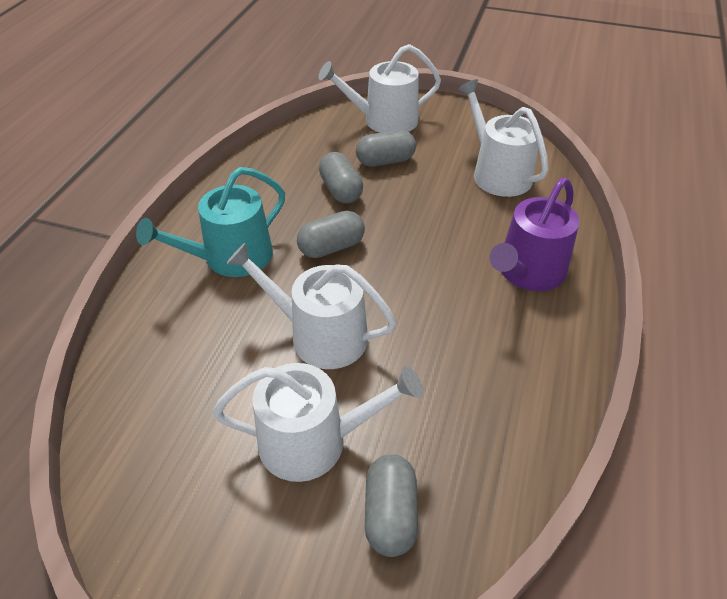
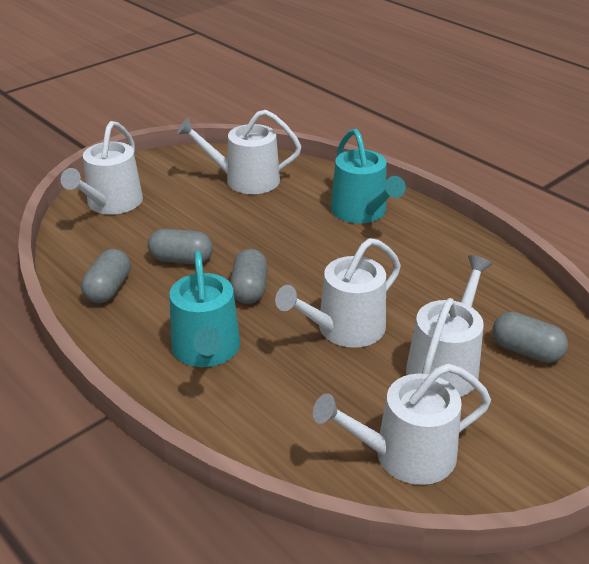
camera: 60 degrees left, 10 degrees down
(159, 454) = (404, 455): none -> white watering can
(385, 161) = (169, 223): grey capsule -> grey capsule (108, 289)
(527, 272) = (362, 212): purple watering can -> turquoise watering can

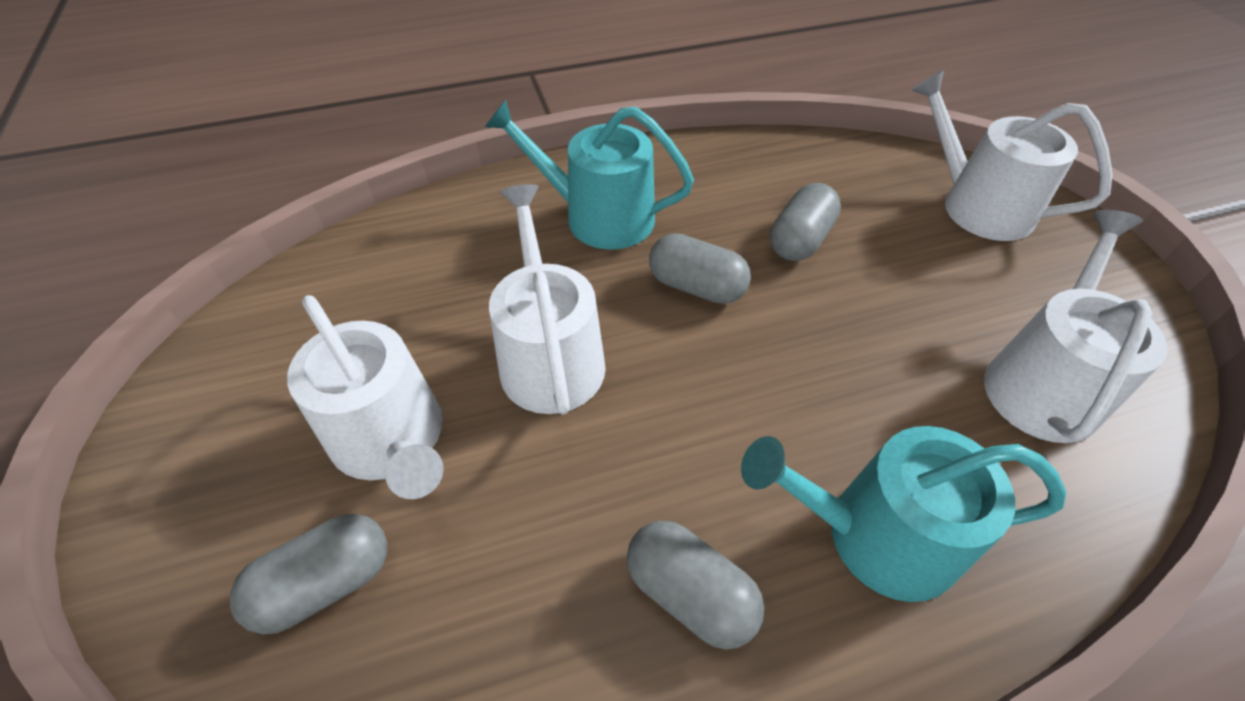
camera: 115 degrees right, 15 degrees up
(108, 289) = (760, 168): grey capsule -> grey capsule (690, 593)
(404, 455) = (307, 321): white watering can -> none

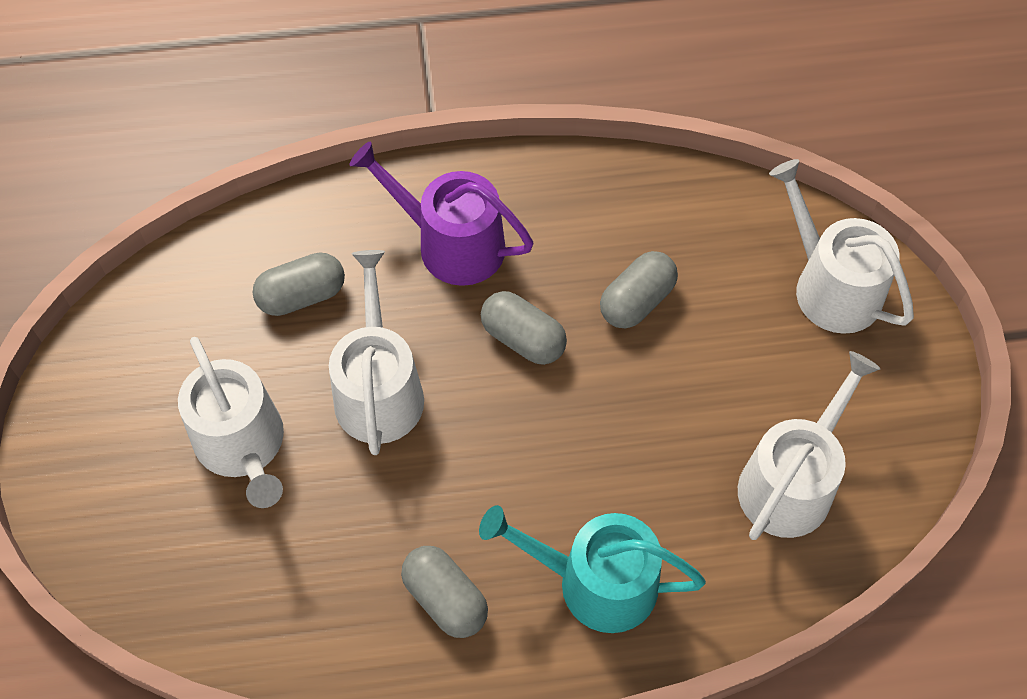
camera: 10 degrees right, 10 degrees up
(326, 583) = (191, 548): grey capsule -> grey capsule (302, 296)
(598, 216) = (451, 243): turquoise watering can -> purple watering can

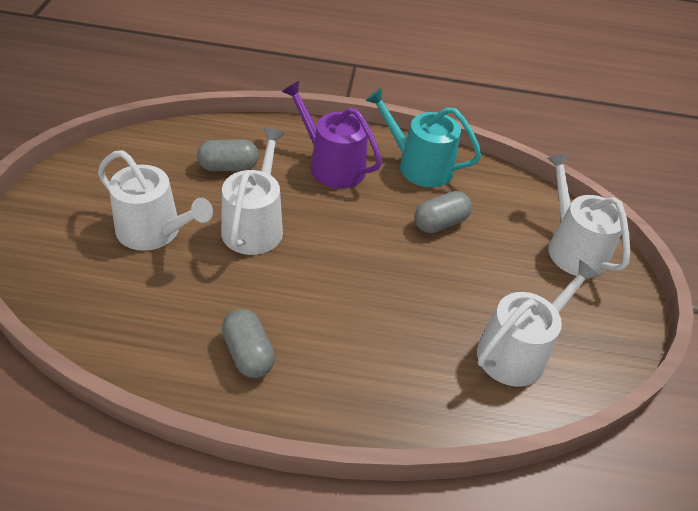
camera: 10 degrees right, 15 degrees down
(243, 446) = (154, 232): white watering can -> white watering can turned 45 degrees counterclockwise
(523, 339) = (358, 223): grey capsule -> none
(595, 582) = (357, 373): turquoise watering can -> turquoise watering can (419, 165)

